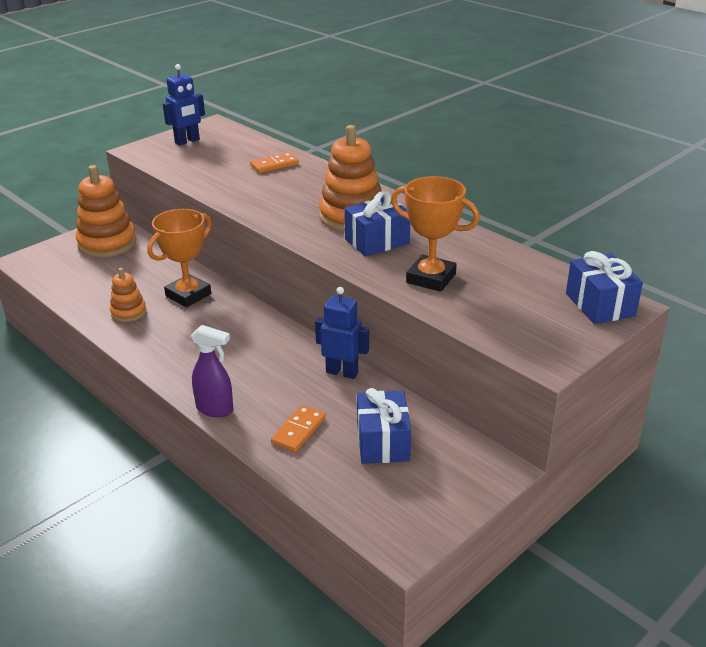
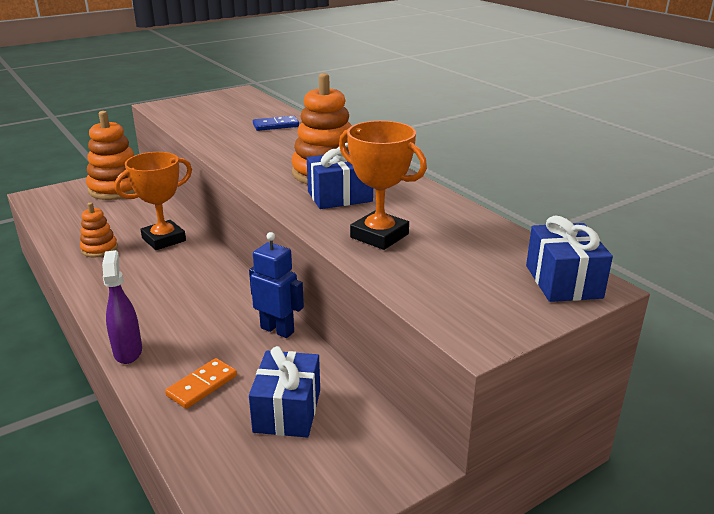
camera: 10 degrees right, 5 degrees down
(187, 141) = (208, 102): blue robot -> none
(215, 409) = (128, 352): purple spray bottle -> purple spray bottle turned 135 degrees counterclockwise
(274, 165) = (276, 125): orange domino -> blue domino

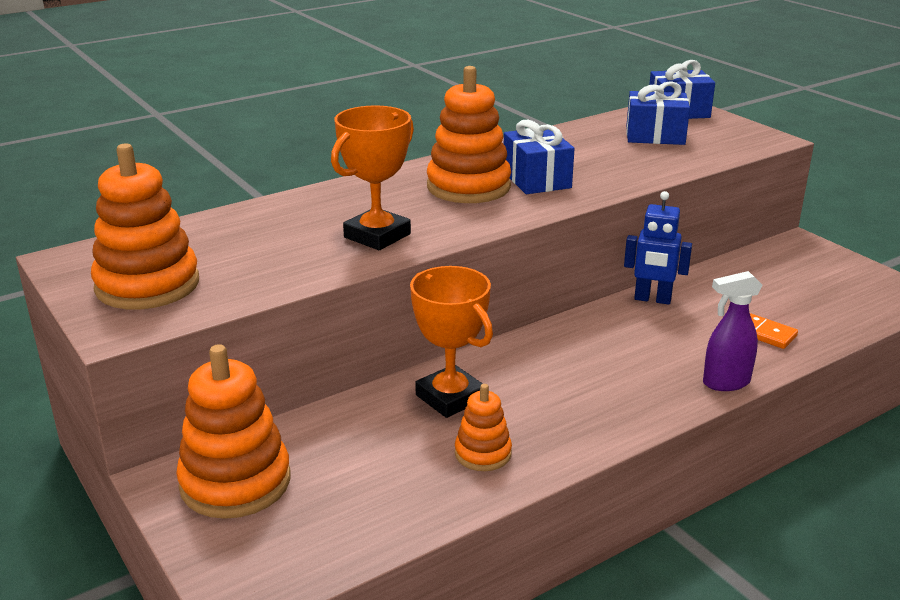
camera: 90 degrees left, 0 degrees up
(202, 106) = (147, 285): none -> orange stacking toy
(276, 125) = (279, 221): blue domino -> none
(277, 330) = (652, 299): blue robot -> blue robot turned 105 degrees counterclockwise
(287, 411) = (771, 289): blue gift -> blue gift (655, 136)
(379, 236) = (624, 164): orange trophy -> orange trophy (377, 236)

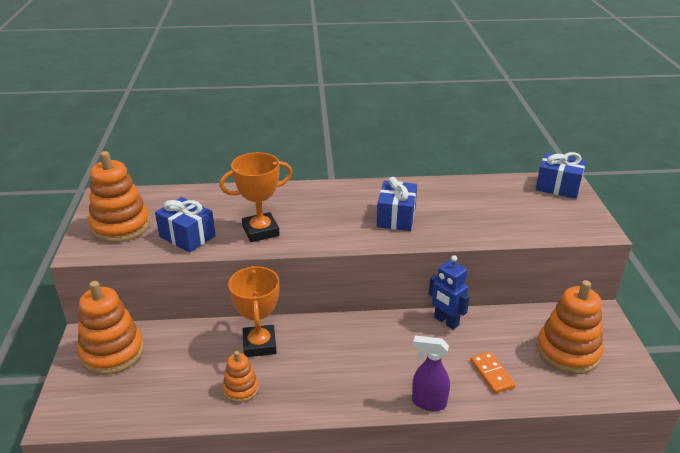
camera: 30 degrees right, 5 degrees up
(468, 187) = (349, 210): orange stacking toy -> orange stacking toy (568, 352)
(655, 136) = (516, 203): blue gift -> blue gift (187, 236)

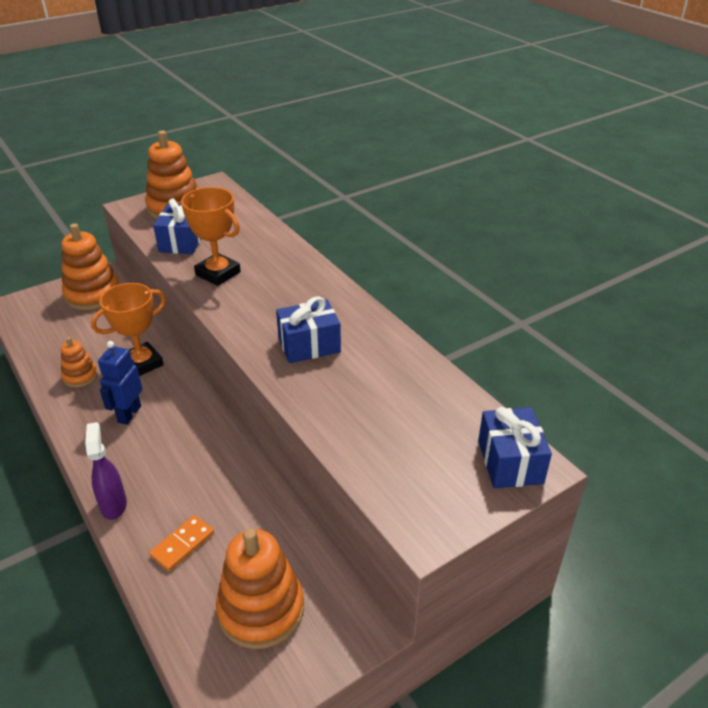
camera: 60 degrees right, 5 degrees up
(446, 321) = (251, 478): blue robot -> blue robot (129, 414)

